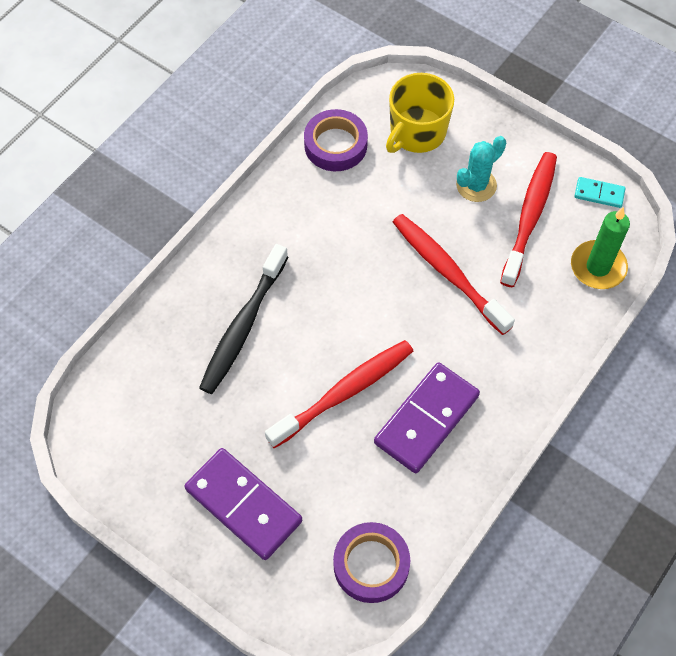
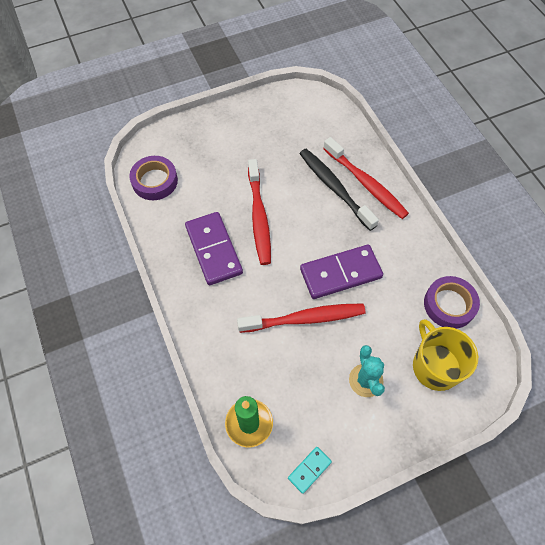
camera: 120 degrees right, 0 degrees up
(243, 505) = (227, 142): purple domino -> purple domino (340, 273)
(529, 217) = (317, 401): red toothbrush -> red toothbrush (365, 183)

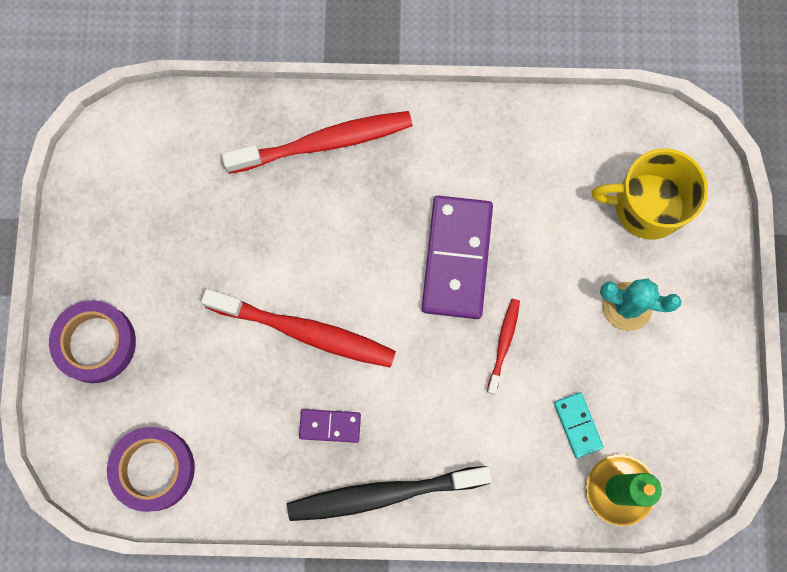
camera: 65 degrees left, 15 degrees up
(214, 250) = (330, 425): purple domino -> purple domino, size x0.48
(304, 319) = (503, 344): red toothbrush -> red toothbrush, size x0.50
(309, 470) = (711, 438): turquoise domino -> turquoise domino (577, 425)
(335, 188) = (310, 193): black toothbrush -> black toothbrush (384, 494)
(449, 304) = (571, 138): purple tape -> purple tape (96, 343)

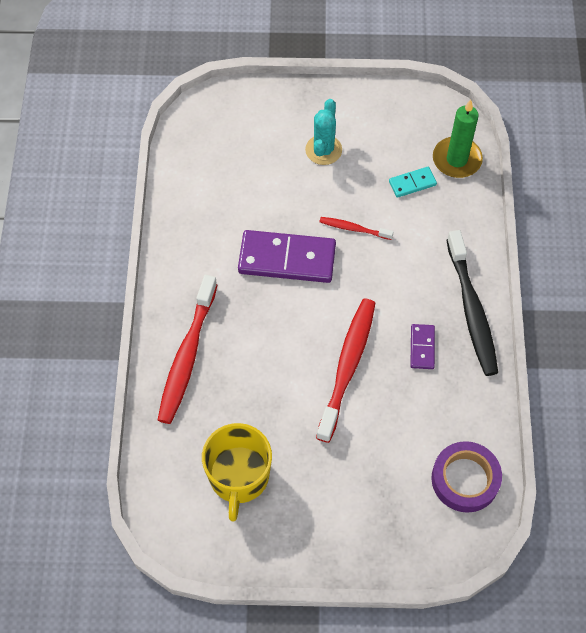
camera: 90 degrees left, 15 degrees down
(96, 343) = (361, 532): purple tape -> none
(323, 143) = (187, 355): red toothbrush -> red toothbrush turned 150 degrees counterclockwise
(646, 206) = (247, 135): yellow mug -> yellow mug (239, 477)

